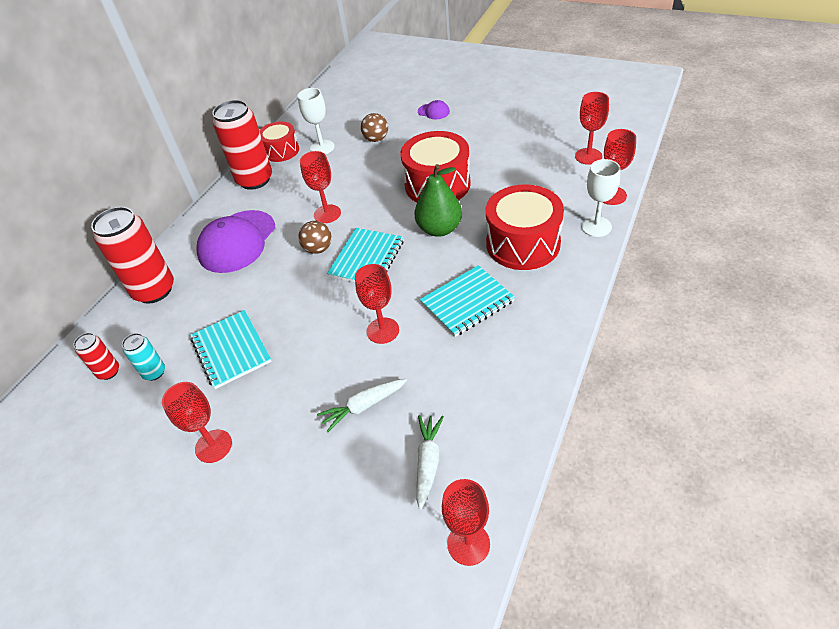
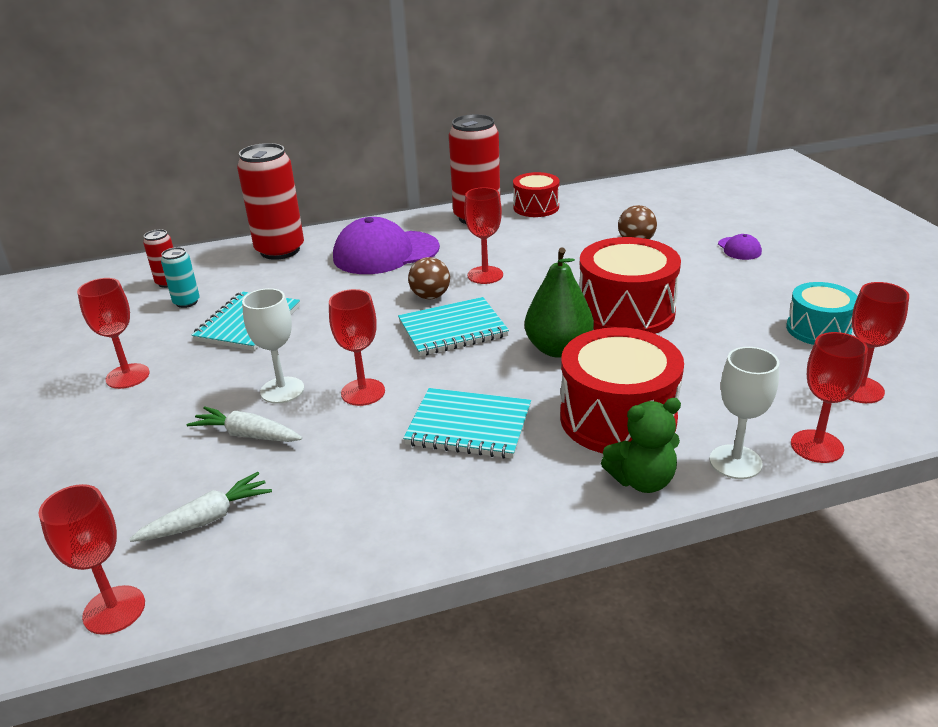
camera: 45 degrees right, 15 degrees down
(322, 147) = (574, 223): white goblet -> white goblet (282, 390)
(532, 136) = (818, 329): none -> turquoise drum
(577, 265) = (642, 480): none -> green teddy bear

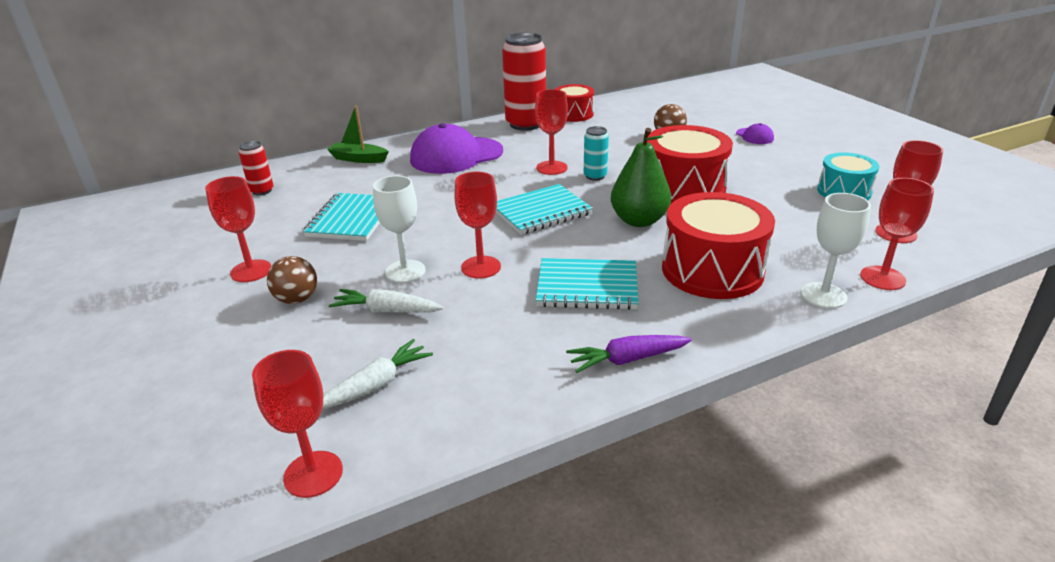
camera: 10 degrees left, 0 degrees up
(186, 302) = (286, 206): turquoise can -> turquoise can (595, 176)
(280, 250) = (358, 159): red can -> green boat
(430, 296) = (510, 187): brown ball -> brown ball (297, 299)
(479, 518) = (627, 359): none -> purple carrot
(642, 480) = (753, 316): green teddy bear -> none

